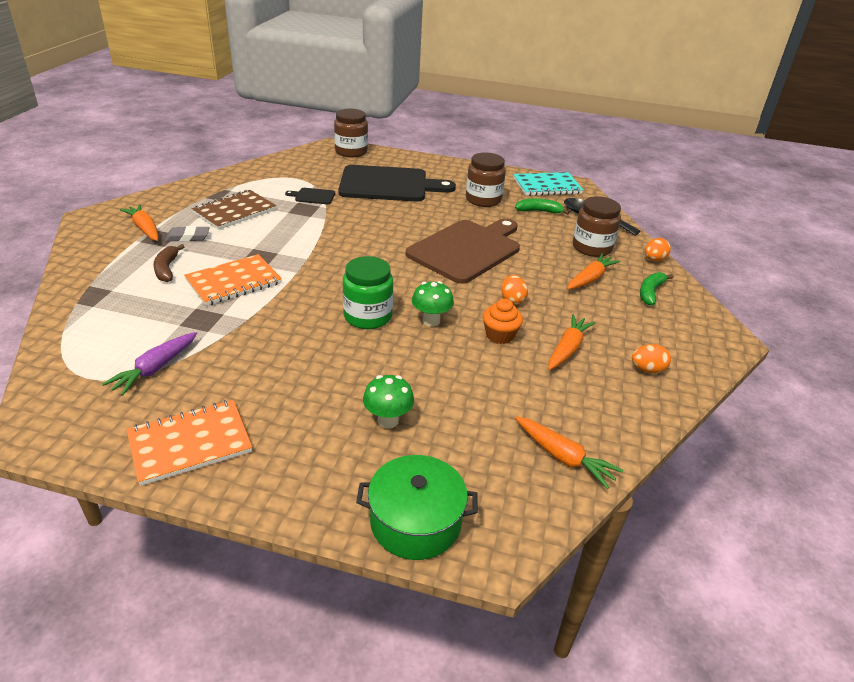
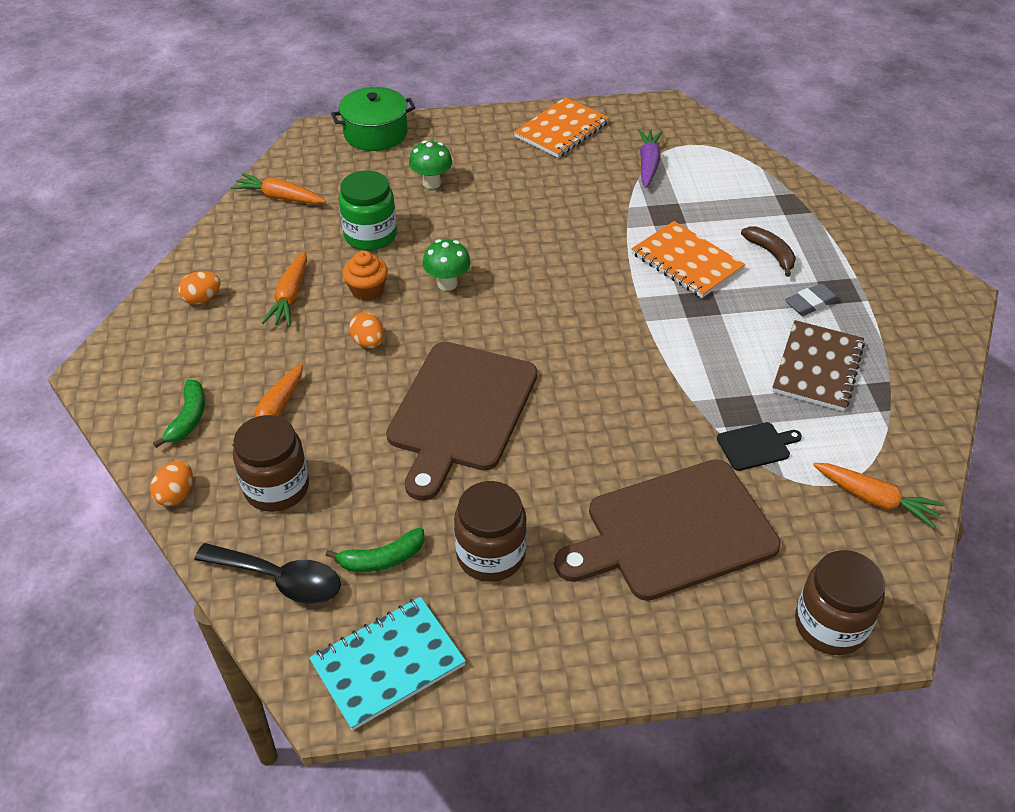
camera: 160 degrees right, 10 degrees up
(144, 229) = (874, 297): orange carrot -> orange carrot (875, 499)
(234, 282) = (687, 262): orange notebook -> orange notebook turned 75 degrees counterclockwise
(368, 316) = (515, 267): green jar -> green jar (370, 236)
(388, 185) = (673, 532): black cutting board -> brown cutting board

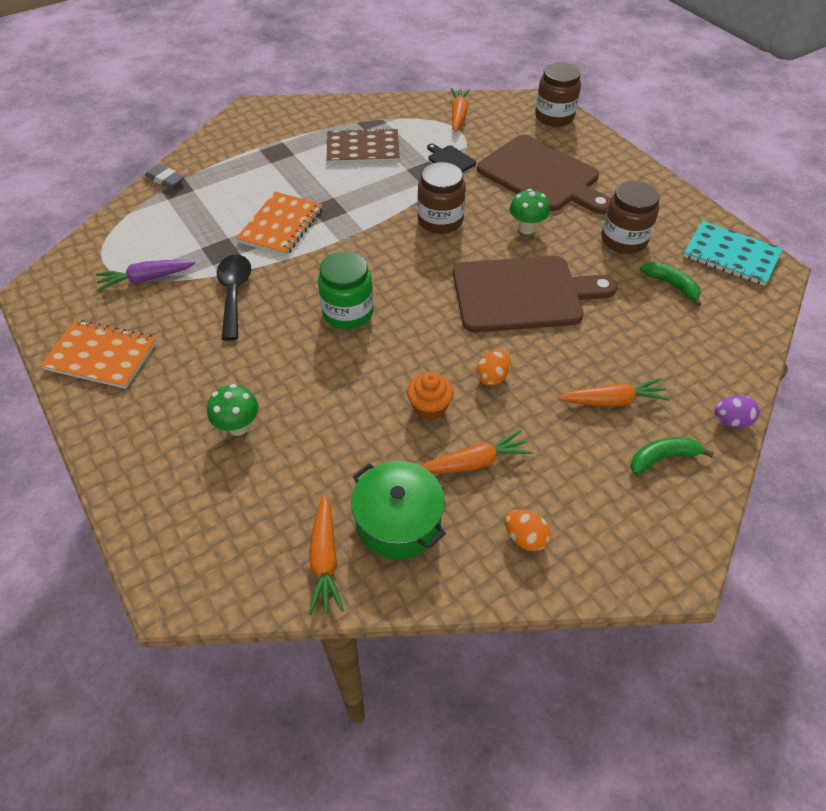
camera: 115 degrees left, 5 degrees up
(176, 495) = (731, 421): orange egg -> purple egg
(276, 488) = (671, 364): brown jar -> brown jar (440, 220)
(280, 579) = (732, 326): black spoon -> black spoon (234, 293)
(370, 236) = (350, 440): green jar -> green jar (348, 312)
(375, 133) = (156, 523): green pot -> green pot (398, 521)
(447, 283) = (388, 354): green mushroom -> green mushroom (526, 228)
(771, 254) = (249, 187): brown banana -> none
(811, 303) = (297, 161): grey eraser -> grey eraser (165, 179)

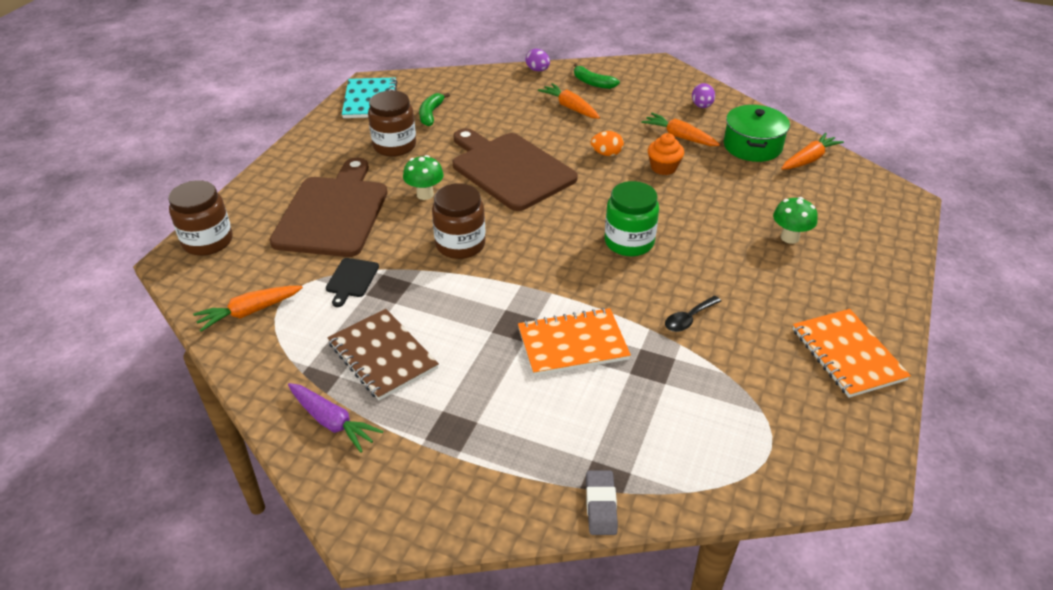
camera: 125 degrees left, 10 degrees down
(146, 279) = (747, 393): purple carrot -> purple carrot (332, 422)
(234, 293) = (688, 319): black spoon -> black spoon, size x0.61
(525, 538) = (702, 106): orange egg -> purple egg

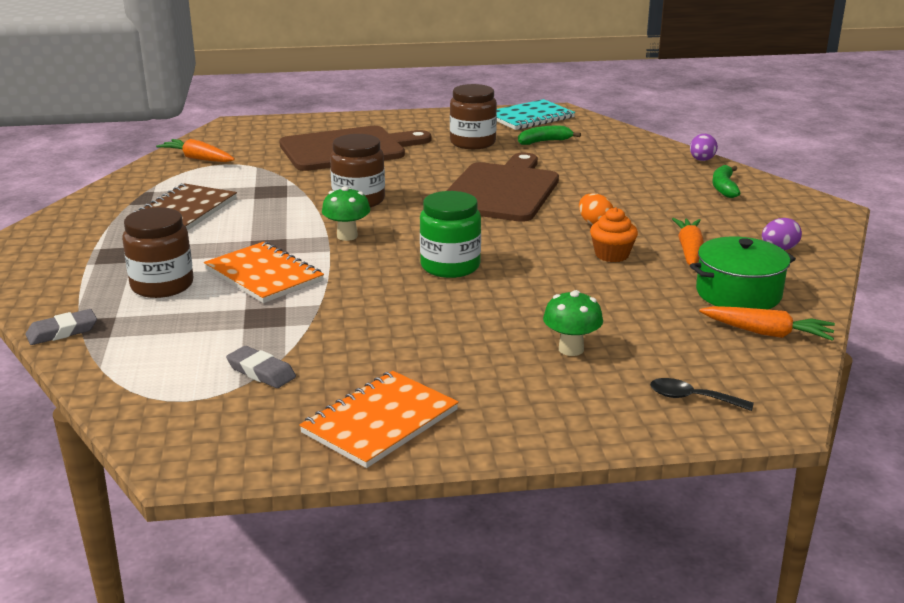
camera: 60 degrees right, 15 degrees down
(207, 241) = (266, 125): brown jar -> brown jar (162, 285)
(332, 422) = (98, 214): purple carrot -> none
(351, 280) = (268, 177): black cutting board -> none
(425, 194) = (415, 170): green mushroom -> green mushroom (347, 236)
(570, 107) = (655, 189): orange carrot -> none
(688, 319) = (354, 320): black spoon -> black spoon (692, 398)
(746, 393) = (261, 372): none -> grey eraser

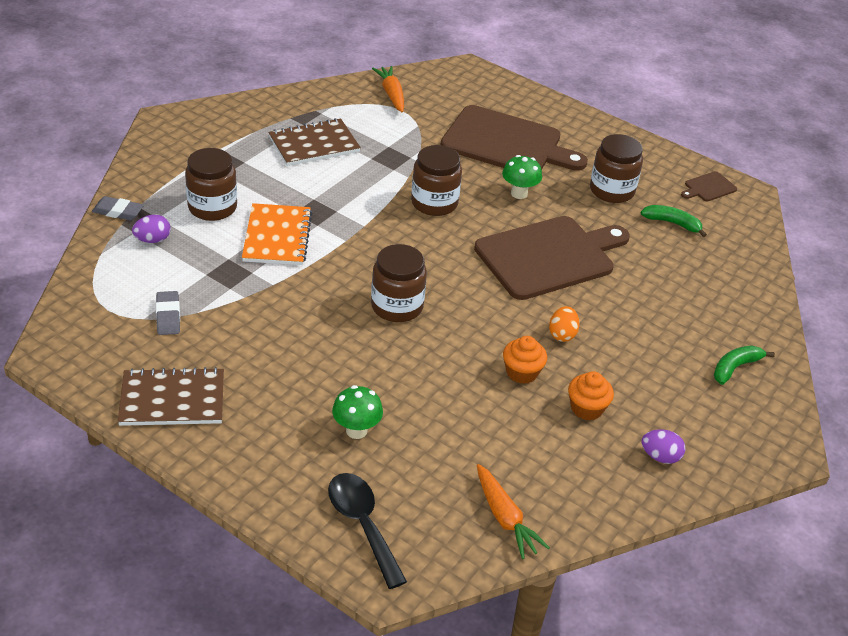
camera: 40 degrees right, 15 degrees up
(347, 236) = (375, 234): green mushroom -> green mushroom (519, 193)
(380, 422) = (172, 400): orange notebook -> brown notebook
(450, 266) = (397, 306): green jar -> brown jar
(529, 117) = (708, 187): turquoise notebook -> brown cutting board
(689, 250) = (586, 408): orange carrot -> orange cupcake
(692, 398) = (362, 524): black spoon -> black spoon, size x1.65
(701, 160) = (773, 326): purple egg -> purple egg (153, 240)
(738, 293) = (549, 471): green pot -> none

